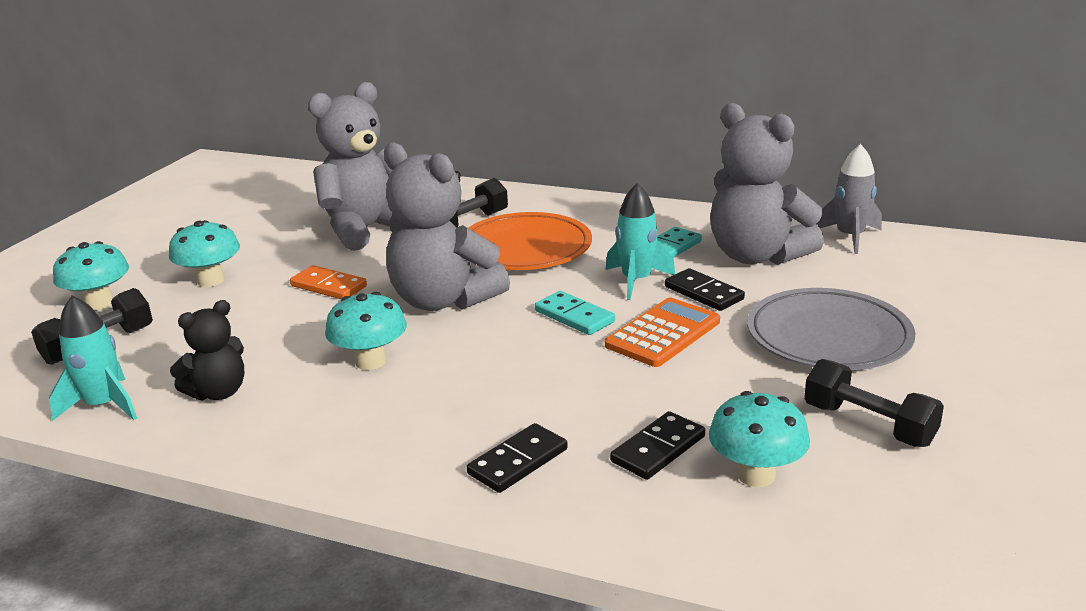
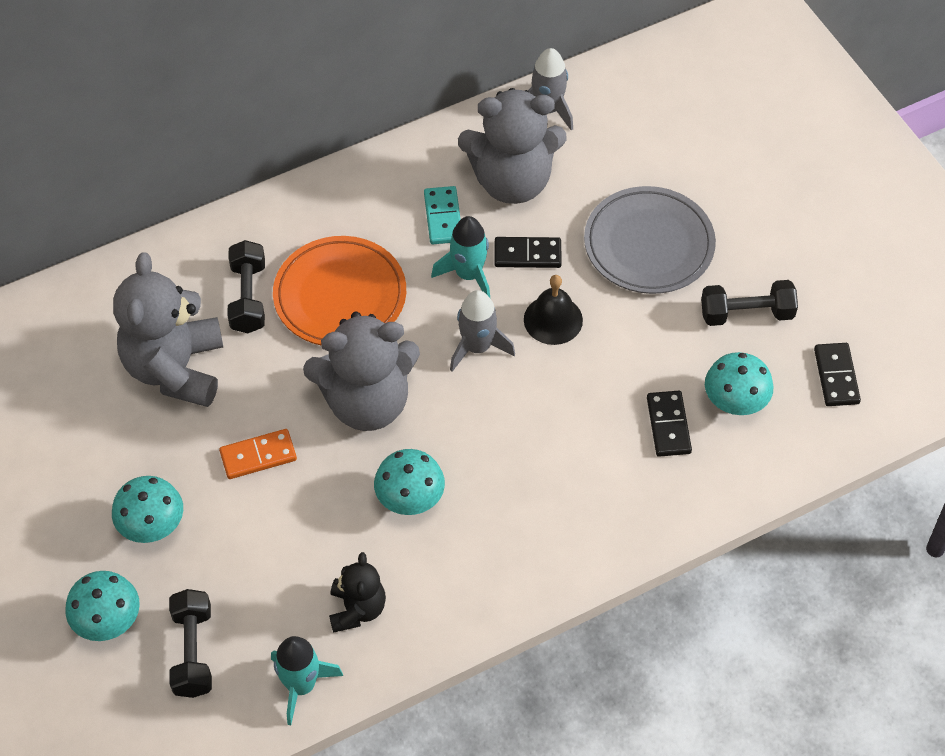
camera: 50 degrees left, 30 degrees up
(518, 462) = (611, 499): black domino -> black domino (836, 376)
(574, 316) = (477, 347): turquoise domino -> grey rocket
(663, 334) = (553, 319): orange calculator -> black bell

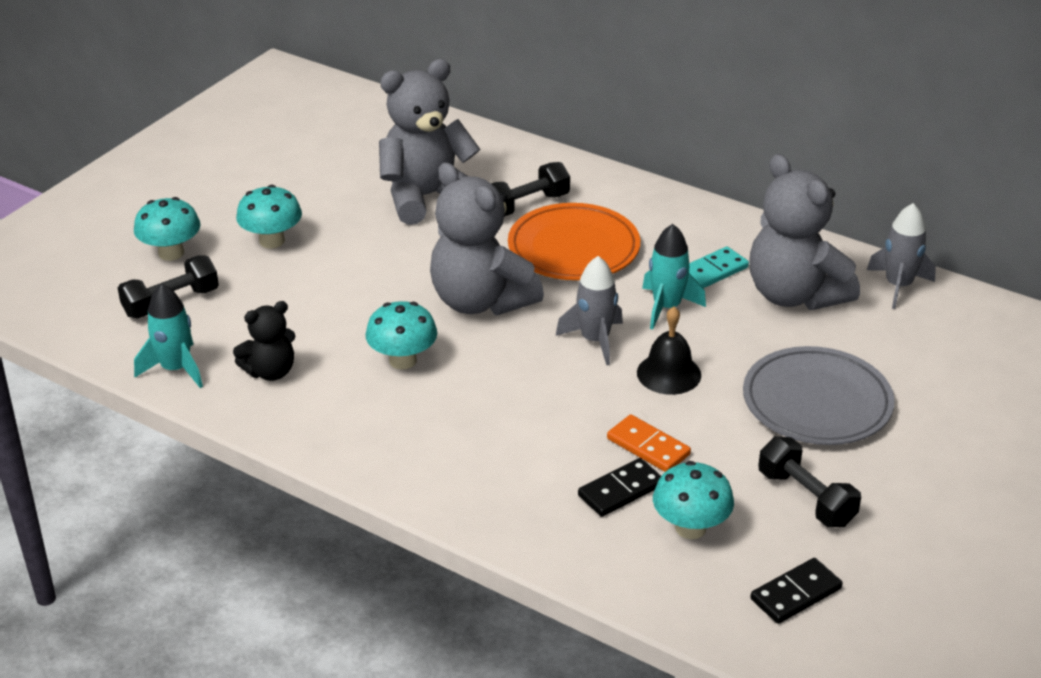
camera: 60 degrees right, 20 degrees down
(258, 456) = (379, 266): orange domino -> orange domino (648, 446)
(527, 254) = (724, 333): black domino -> none

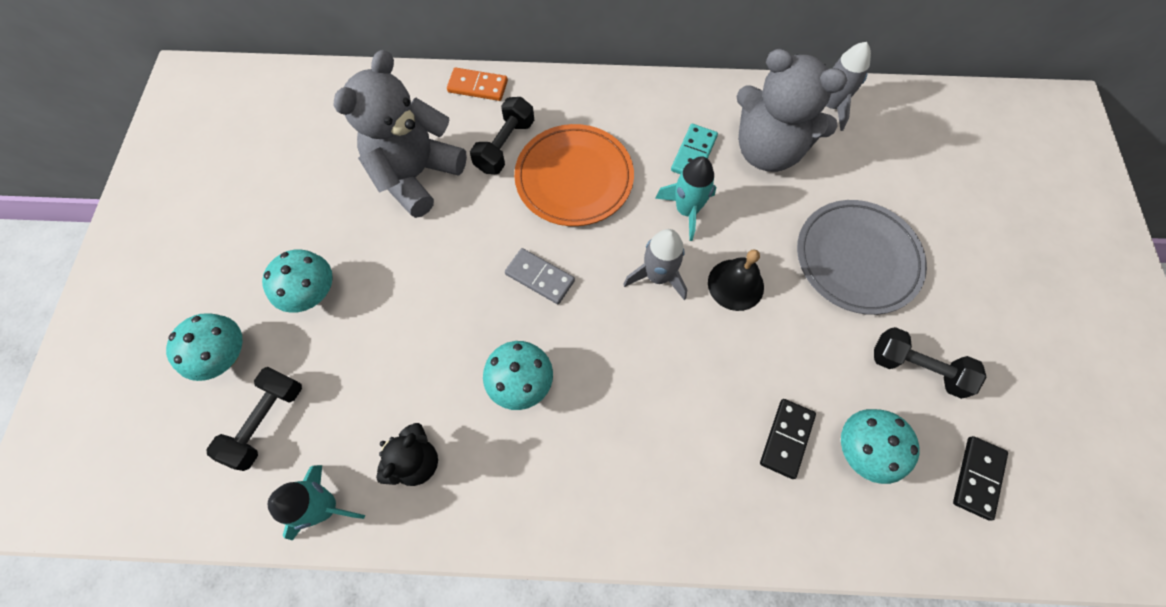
camera: 30 degrees left, 30 degrees up
(481, 301) = (540, 277): grey teddy bear -> grey domino
(648, 446) = (774, 376): orange domino -> orange domino (478, 86)

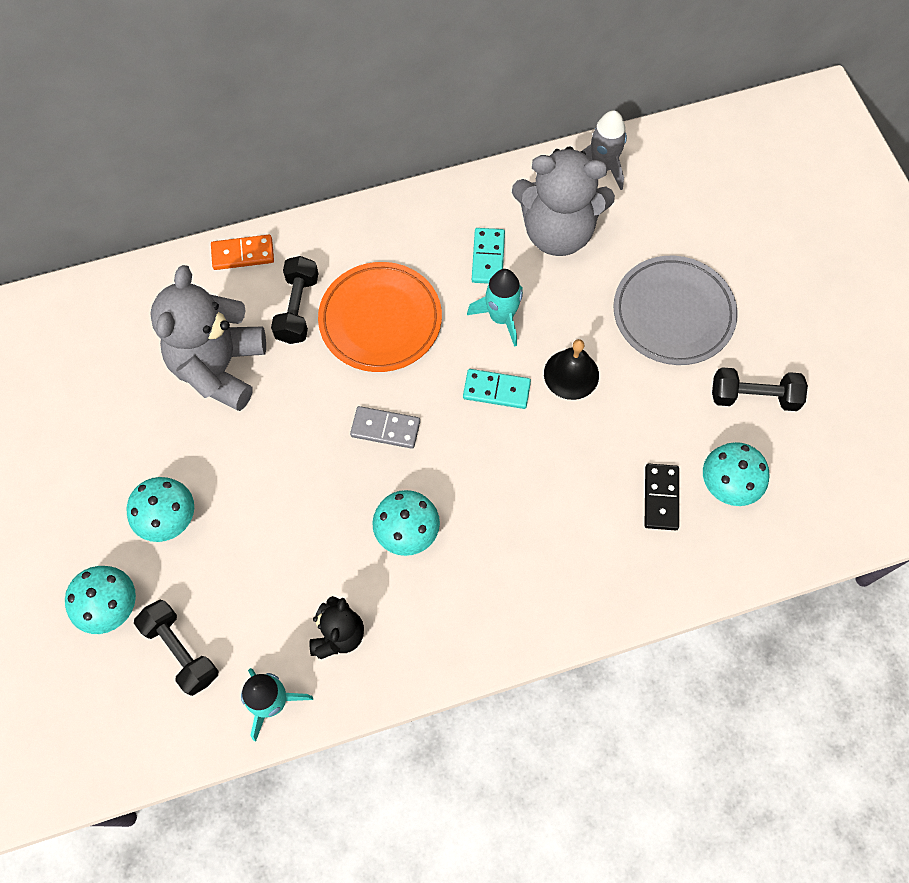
camera: 20 degrees left, 0 degrees up
(266, 421) = (181, 651): black dumbbell -> black dumbbell turned 45 degrees counterclockwise
(657, 276) = (496, 390): grey rocket -> turquoise domino
(977, 478) = (829, 474): black domino -> none

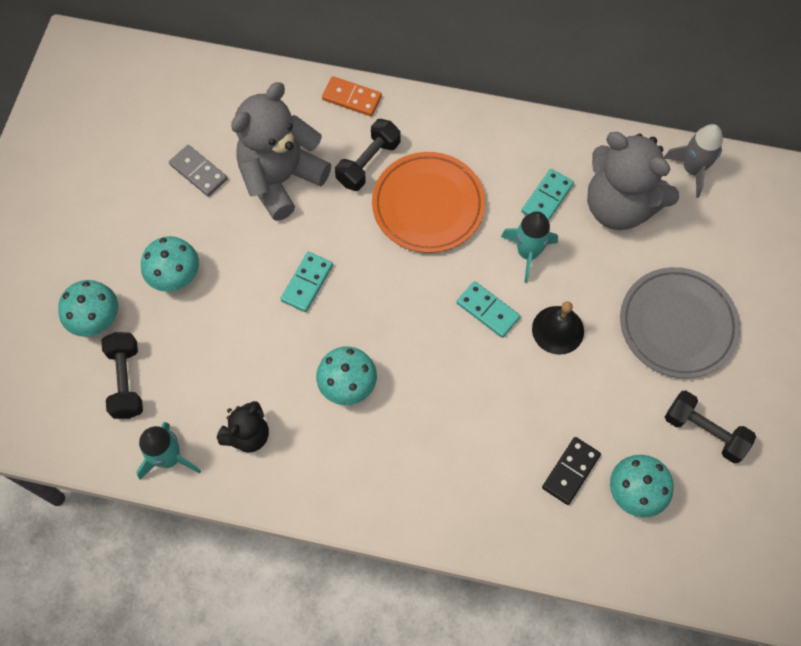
camera: 30 degrees right, 0 degrees up
(307, 455) = (307, 283): none -> turquoise domino
(385, 428) = (380, 294): grey domino -> grey domino (198, 172)

